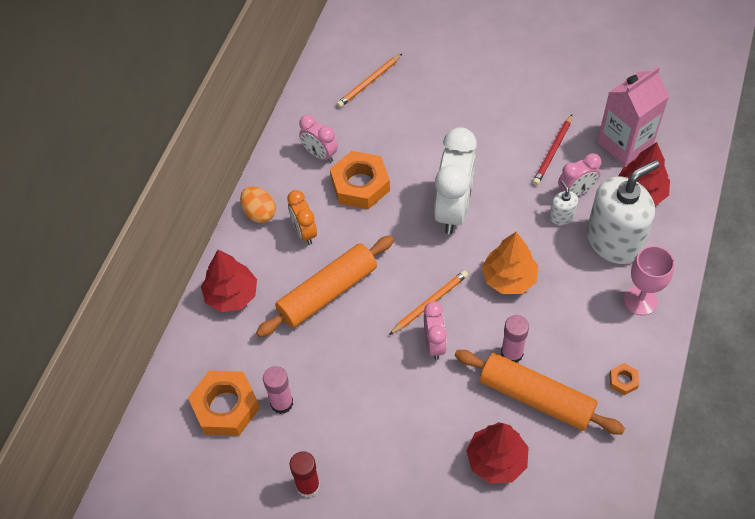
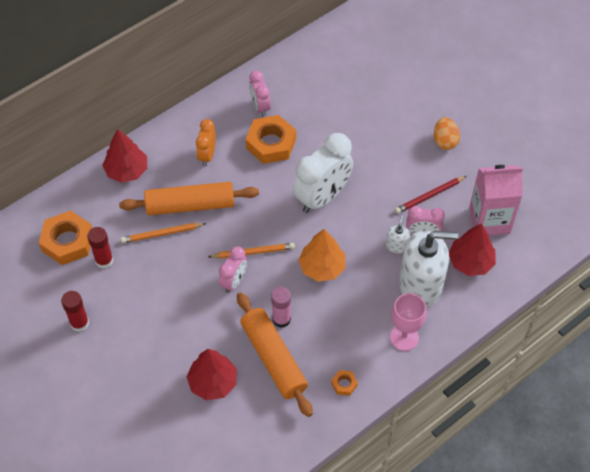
camera: 30 degrees right, 0 degrees up
(259, 213) = (187, 125): orange egg -> orange egg (445, 141)
(282, 403) = (104, 260): pink glue stick -> red glue stick
(369, 82) = (336, 73): orange pencil -> orange pencil (162, 234)

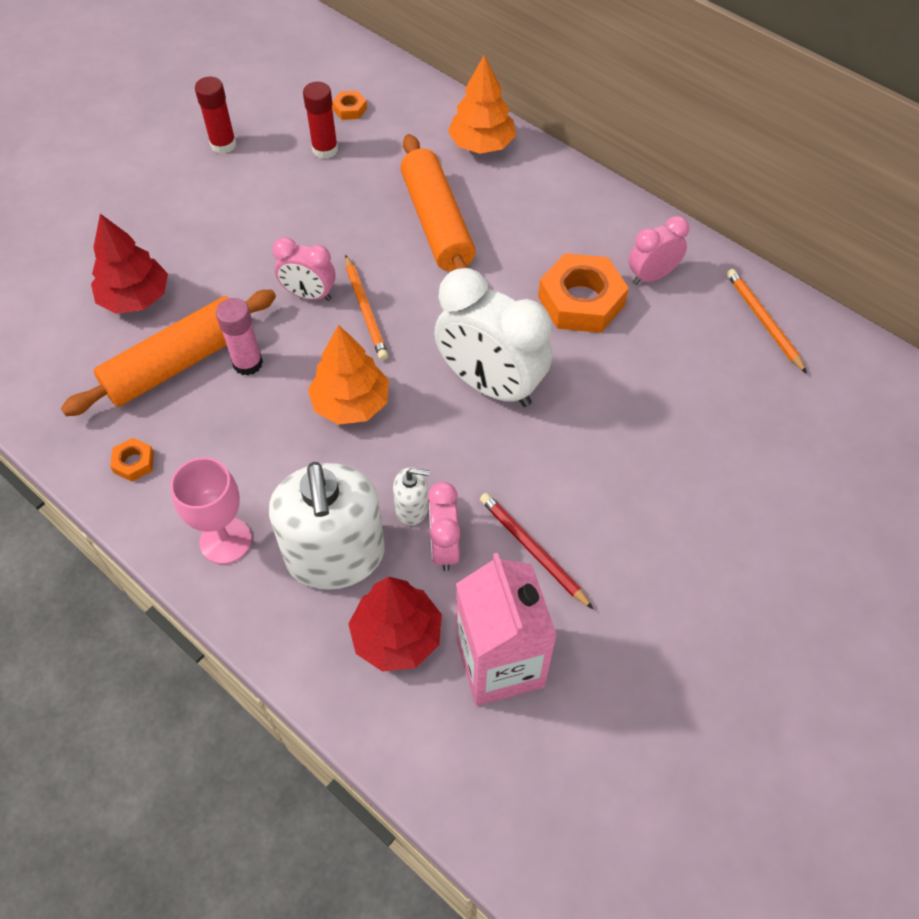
camera: 80 degrees right, 0 degrees up
(67, 241) = (350, 109): orange nut -> orange nut, size x0.45
(127, 170) = (482, 144): red tree -> orange tree
(162, 234) = (379, 200): orange pencil -> orange pencil (763, 321)
(207, 155) = (534, 227): orange clock -> none
(445, 141) = (669, 564): orange egg -> none

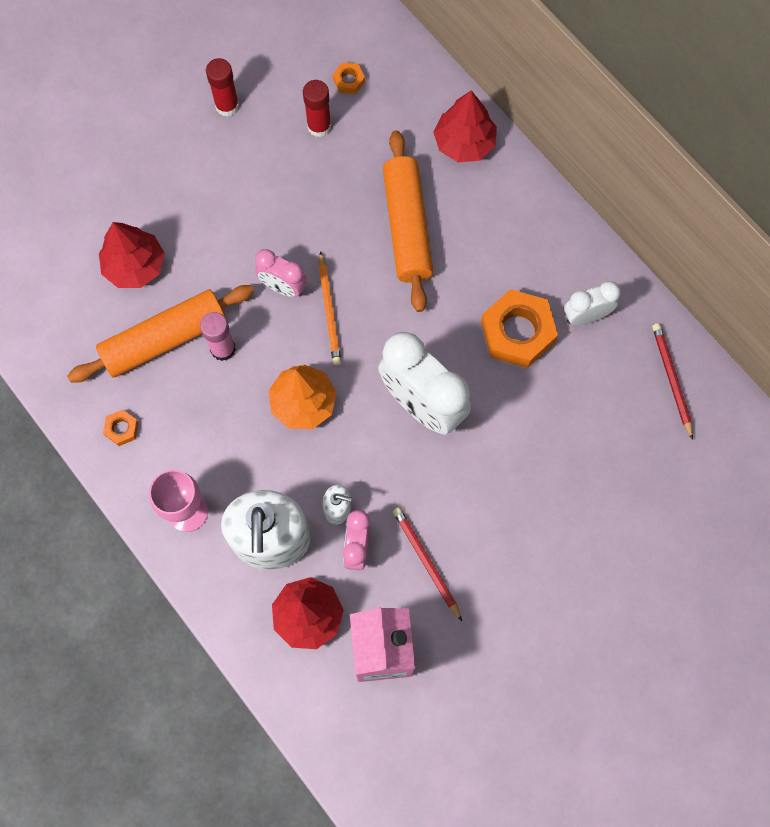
camera: 10 degrees right, 15 degrees up
(482, 144) = (464, 143): orange tree -> red tree
(652, 276) = (586, 316): pink clock -> white clock
(763, 321) = (671, 380): orange pencil -> red pencil

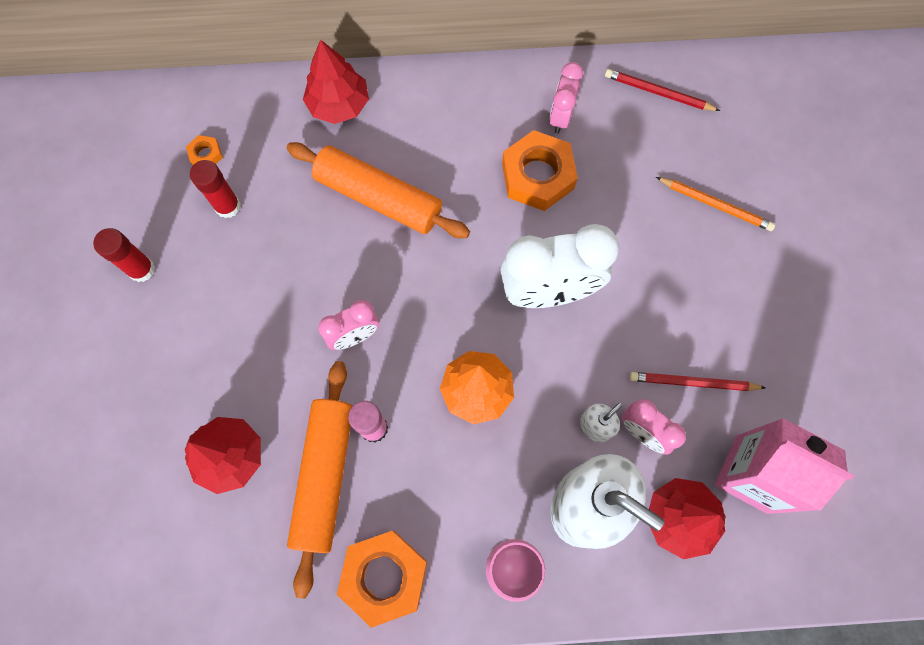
camera: 55 degrees left, 0 degrees up
(122, 429) = (384, 577): orange nut -> orange nut, size x2.21
(329, 311) = (407, 311): orange pencil -> orange pencil (715, 205)
(586, 316) = (561, 117): white clock -> pink clock

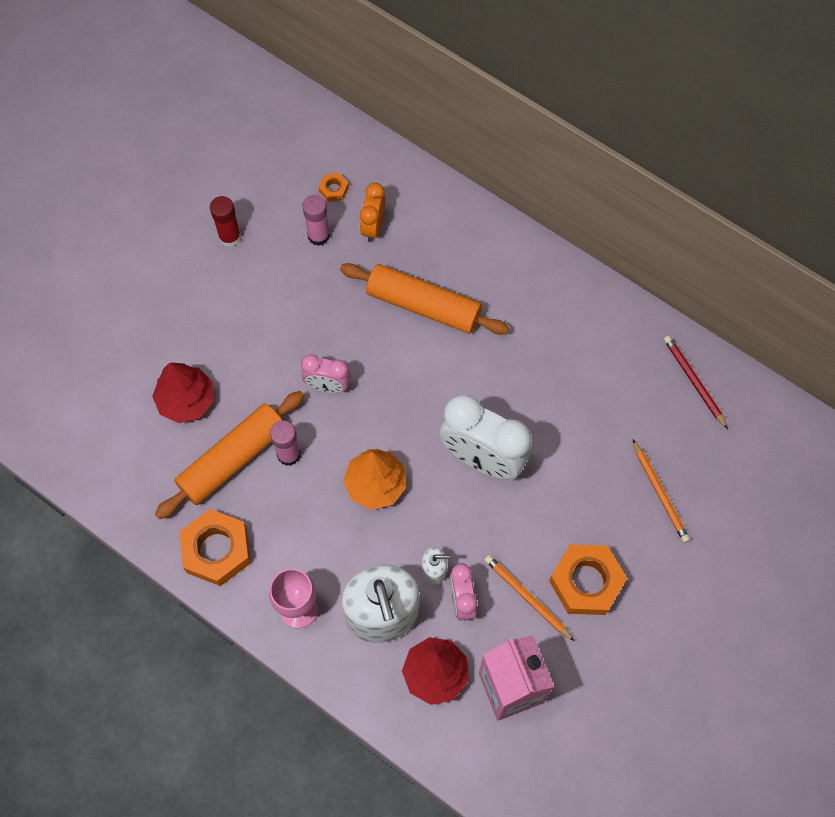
camera: 40 degrees right, 5 degrees down
(227, 206) = (318, 236): red glue stick -> pink glue stick
(272, 162) = (373, 227): none -> orange clock
(339, 105) = (452, 220): red tree -> none
(379, 197) = (423, 305): orange rolling pin -> orange rolling pin turned 45 degrees counterclockwise
(537, 176) = (548, 374): orange nut -> orange nut (586, 582)
(561, 117) = (603, 345): pink clock -> none
(693, 383) = (527, 598): red pencil -> orange pencil

